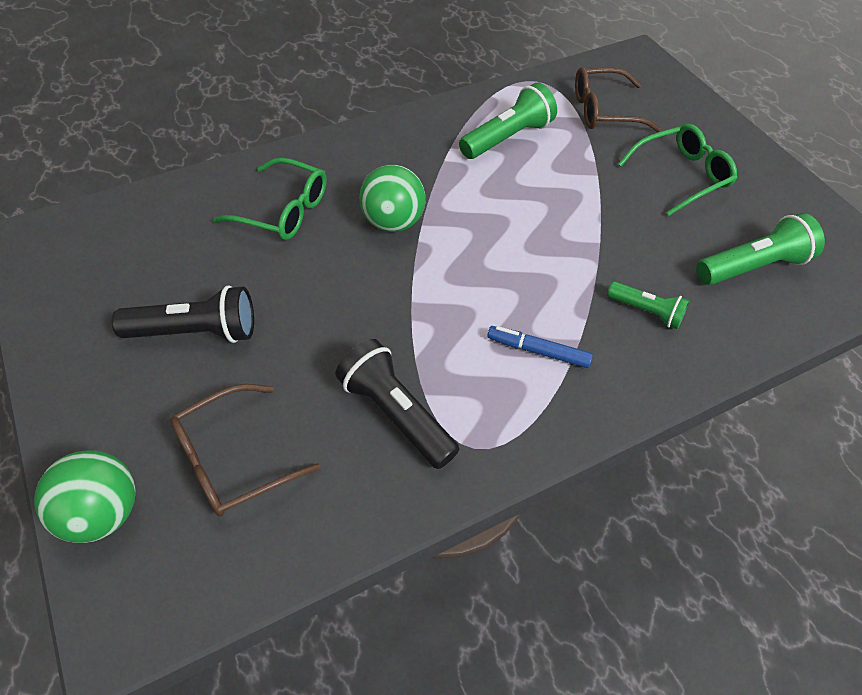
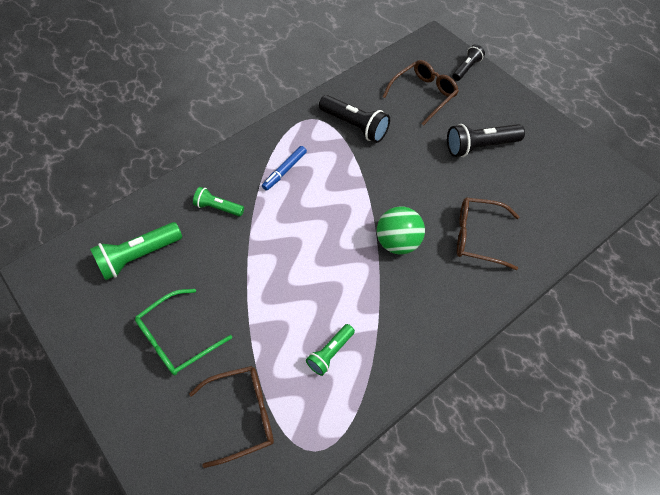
camera: 170 degrees right, 5 degrees up
(102, 513) = (466, 68): green ball -> black flashlight
(283, 210) = (478, 237): green glasses -> brown glasses
(507, 138) = (330, 353): green flashlight -> green flashlight, size x0.61
(538, 351) = (284, 171): blue marker -> blue marker turned 120 degrees clockwise

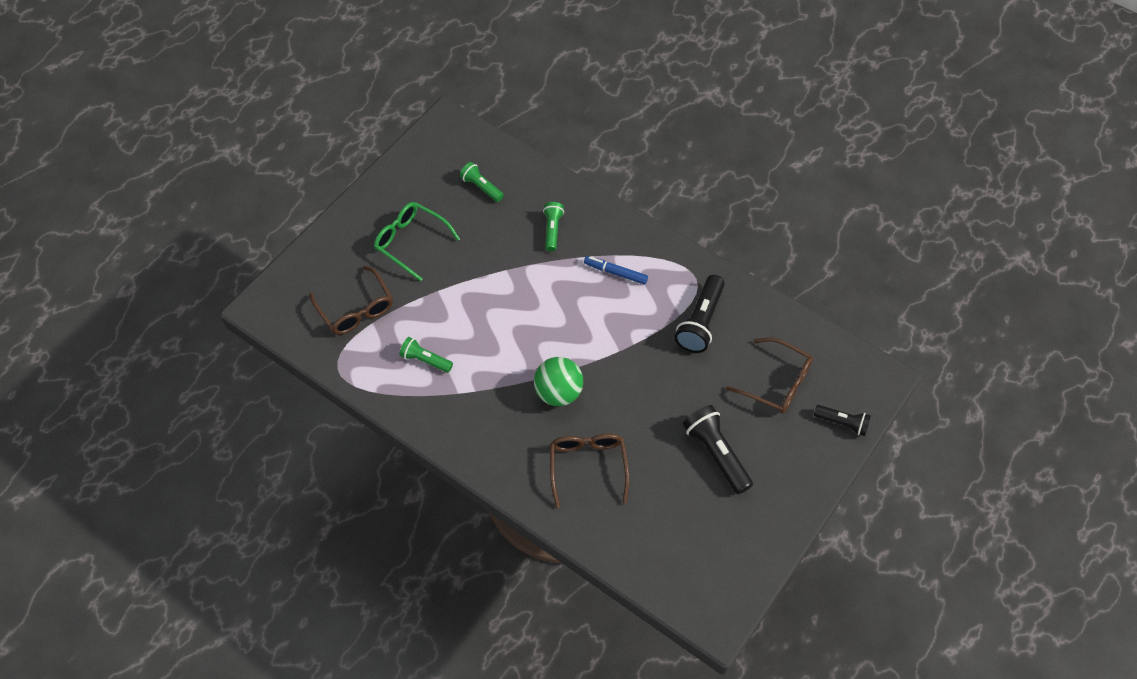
camera: 75 degrees right, 0 degrees up
(138, 256) = (481, 187): green flashlight -> green flashlight, size x0.61

